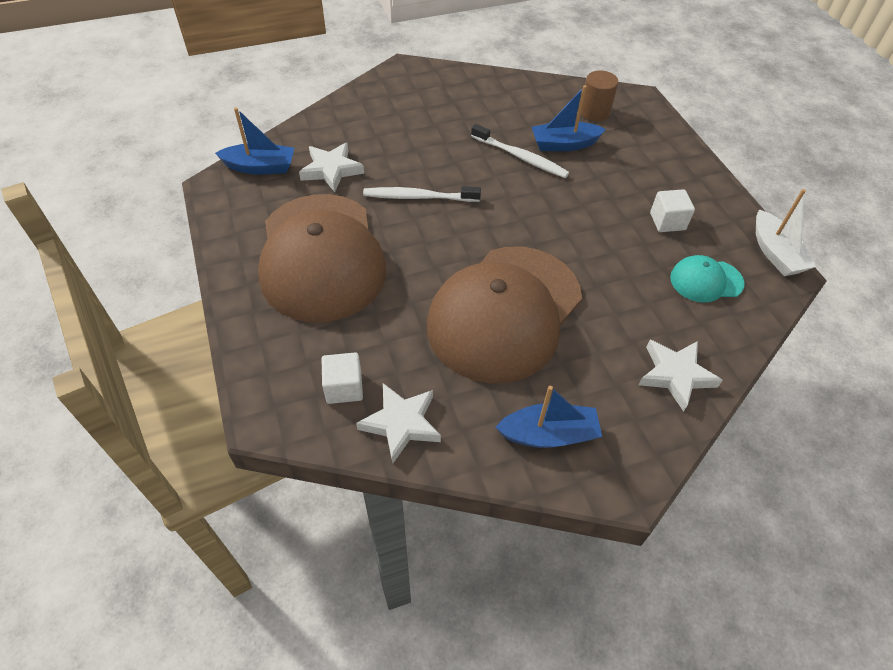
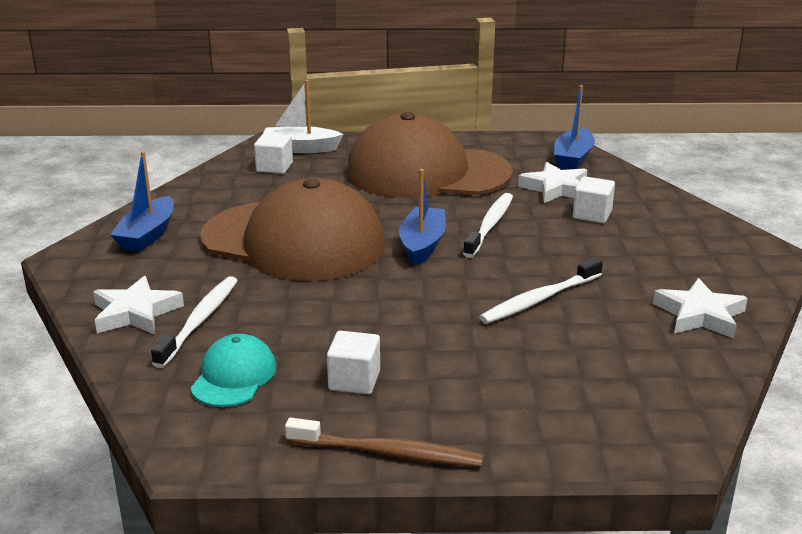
camera: 110 degrees right, 25 degrees down
(376, 146) = (592, 214): none -> white cube
(401, 423) = (221, 182): white star -> white star (700, 315)
(504, 312) = (293, 241): brown cap -> brown cap turned 150 degrees clockwise
(564, 144) = (557, 339): blue boat -> blue boat (422, 245)
(594, 112) = (635, 388): brown cylinder -> none
(658, 327) = (200, 321): none -> white toothbrush
(719, 191) = (388, 453): none -> brown toothbrush
(775, 253) = (231, 458): white boat -> white boat (300, 148)

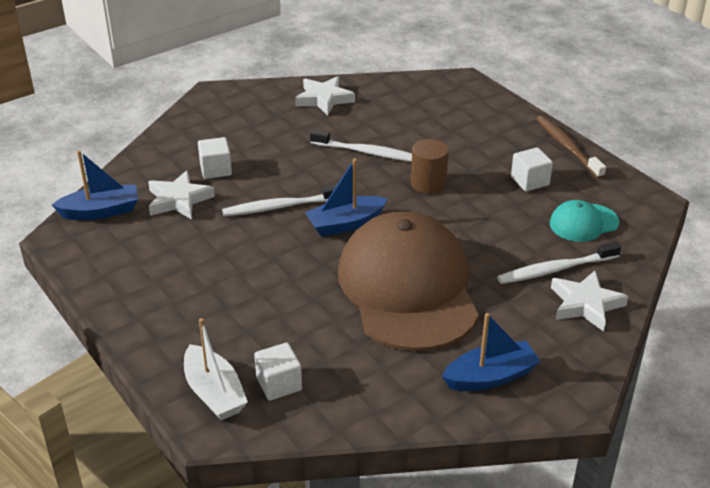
camera: 125 degrees left, 10 degrees up
(427, 172) = (204, 278): brown cap -> none
(433, 312) = (428, 184): none -> brown cylinder

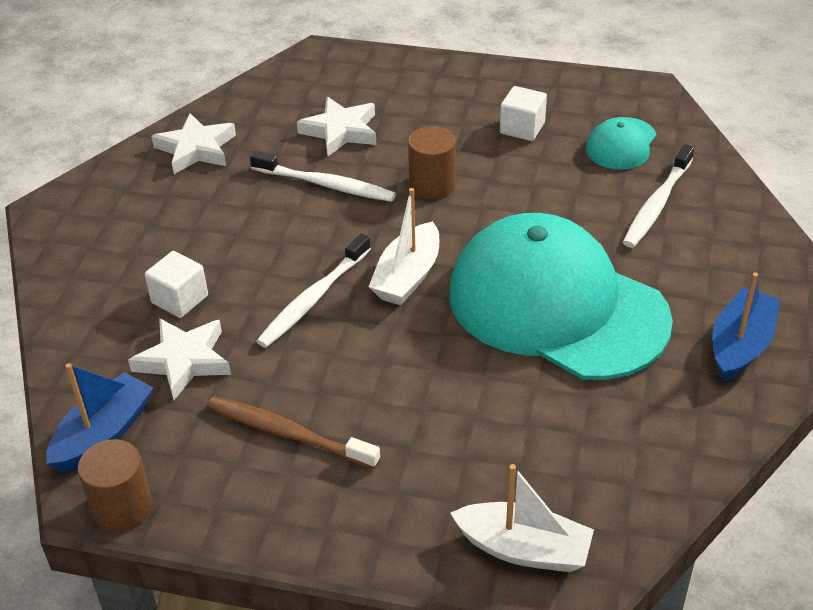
camera: 40 degrees left, 5 degrees up
(66, 249) = (122, 507): none -> brown cylinder
(279, 384) = (572, 491): white cube -> none
(345, 224) = (407, 276): blue boat -> white boat
(367, 152) = (326, 185): white toothbrush -> white toothbrush turned 45 degrees clockwise
(408, 288) = (556, 306): brown cap -> turquoise cap
(567, 147) = (510, 75): brown toothbrush -> brown toothbrush (288, 433)
(585, 304) = (723, 223): white star -> white star (341, 131)

